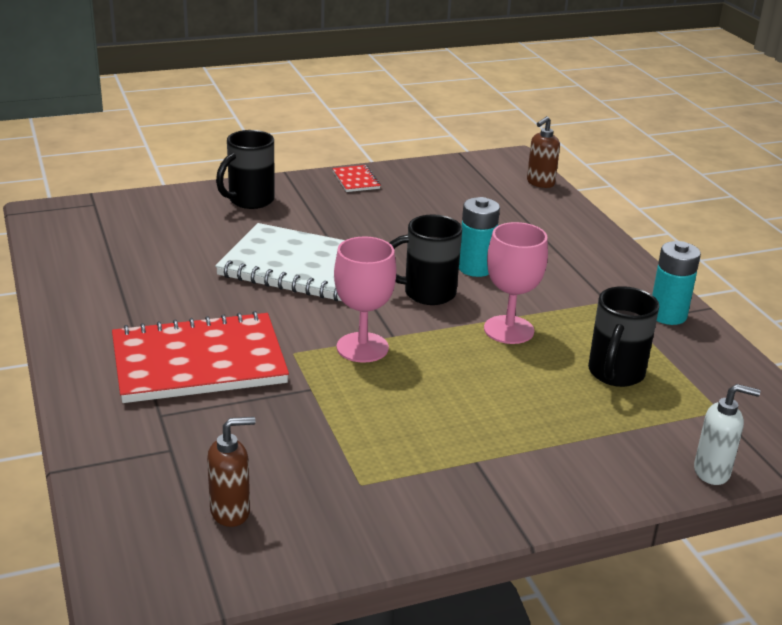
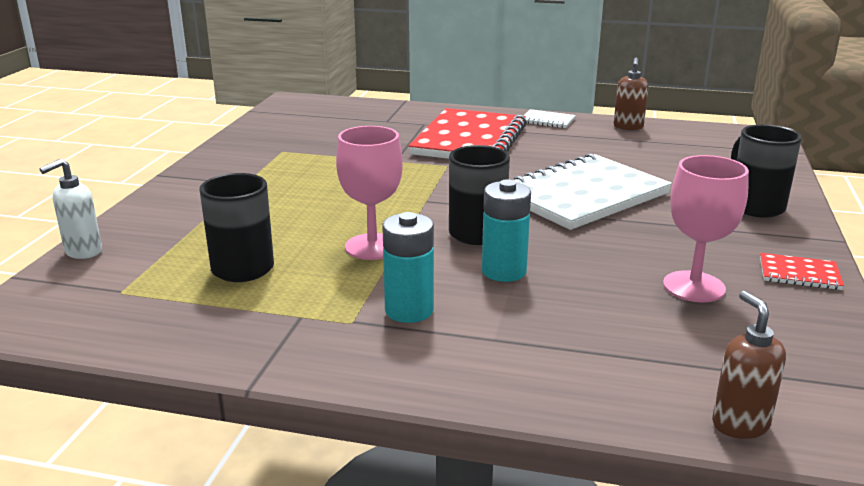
camera: 125 degrees right, 5 degrees down
(81, 331) = (547, 121): none -> white notebook
(231, 512) = (313, 122): brown soap dispenser -> brown soap dispenser (628, 127)
(362, 347) = (423, 186): pink goblet -> pink goblet (694, 287)
(667, 315) = (277, 345): turquoise battery -> turquoise battery (409, 310)

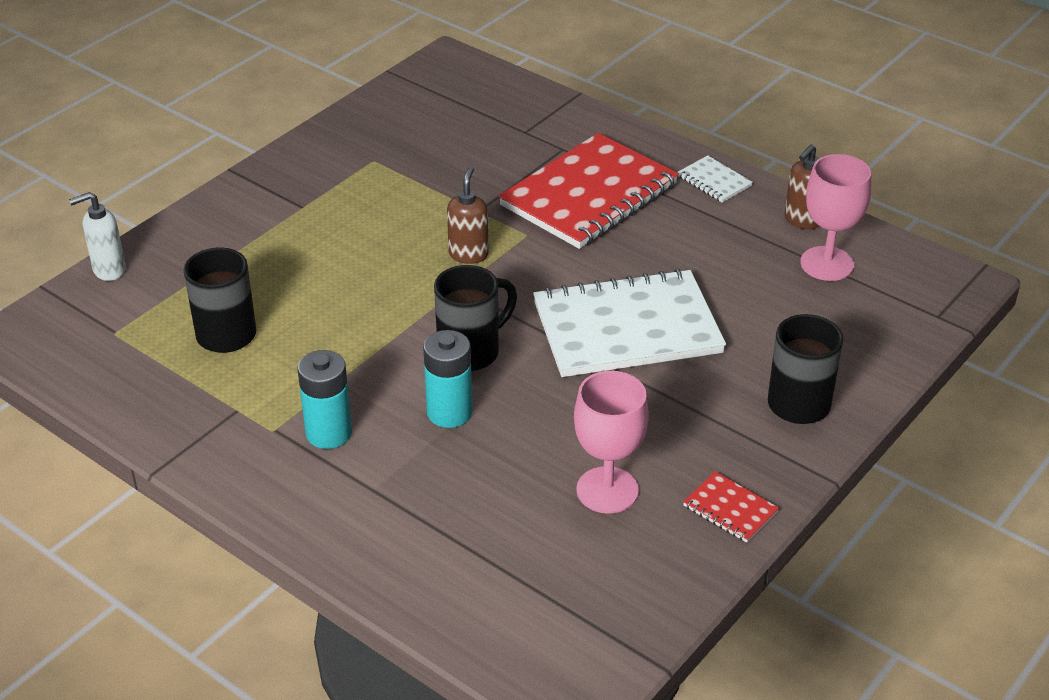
camera: 25 degrees right, 15 degrees up
(372, 247) = (357, 341): pink goblet -> pink goblet (827, 264)
(739, 424) = (487, 642): brown soap dispenser -> brown soap dispenser (468, 254)

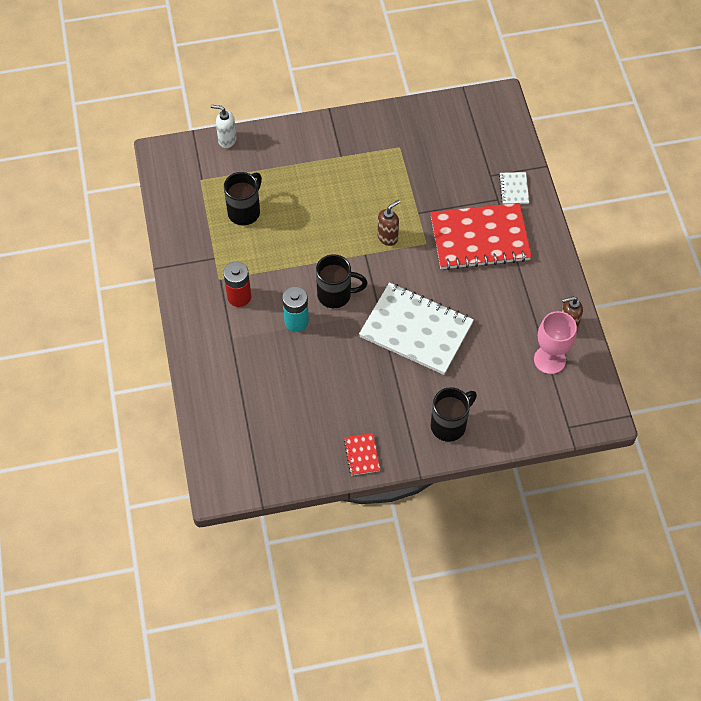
camera: 40 degrees right, 20 degrees up
(329, 433) = (239, 297): turquoise battery -> red battery
(607, 490) = (322, 408): pink goblet -> none
(714, 181) = (550, 271): white notebook -> white notebook (513, 189)

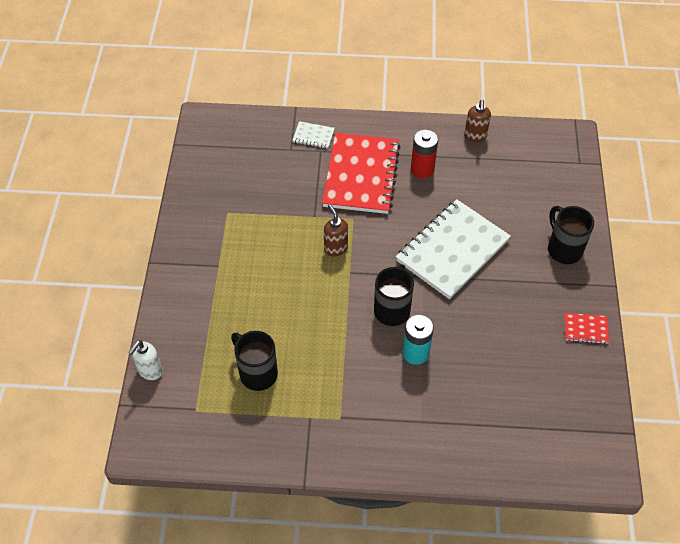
camera: 75 degrees left, 5 degrees down
(239, 297) = (369, 402): red battery -> red battery (422, 169)
(549, 360) = (508, 158): pink goblet -> none

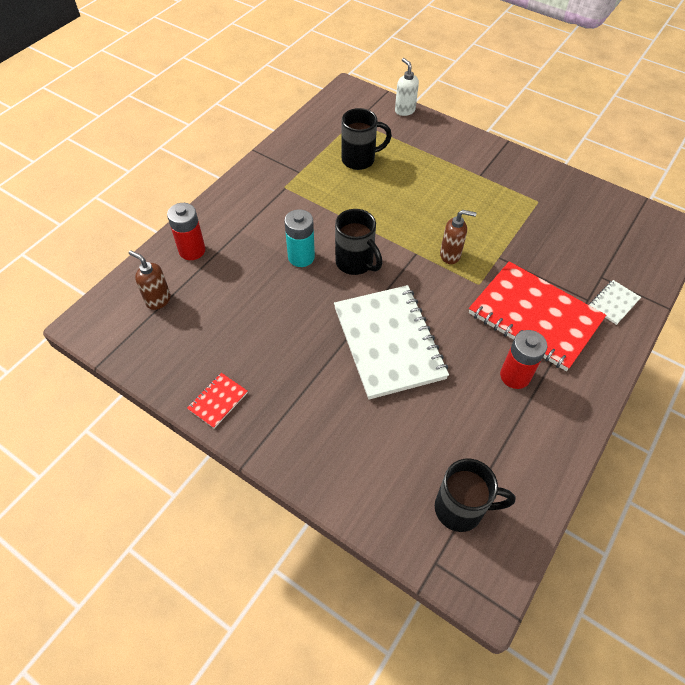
camera: 120 degrees right, 0 degrees up
(473, 446) = (192, 250): none -> red battery
(475, 136) = (542, 462): brown soap dispenser -> brown soap dispenser (158, 300)
(563, 249) = (321, 447): black mug -> black mug (461, 509)

